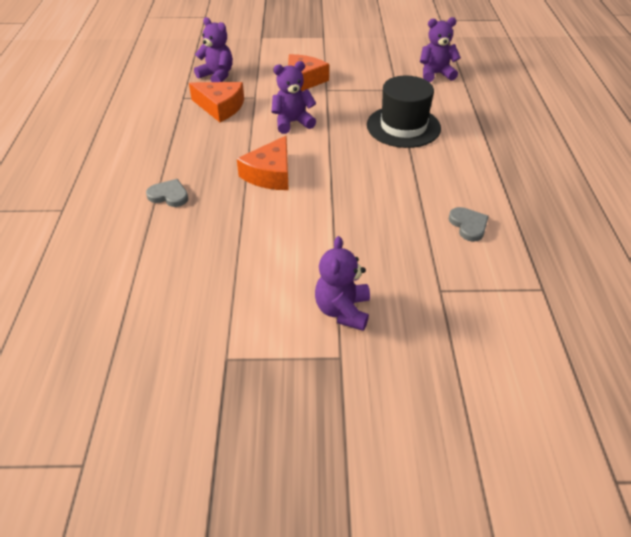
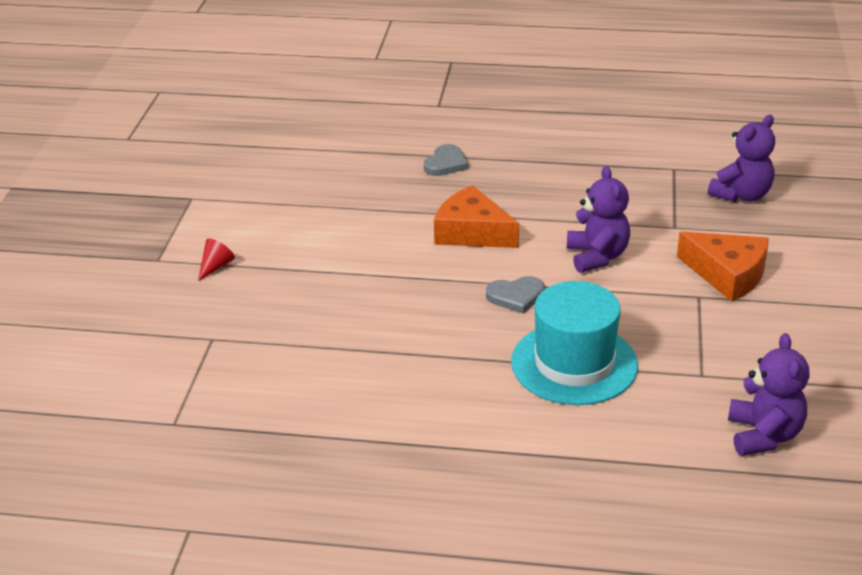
camera: 100 degrees right, 10 degrees down
(220, 107) = (645, 197): orange cheese -> none
(342, 310) = (216, 266): purple teddy bear -> red cone
(403, 126) = (574, 363): black hat -> turquoise hat
(468, 225) = (314, 384): grey heart -> grey heart (516, 296)

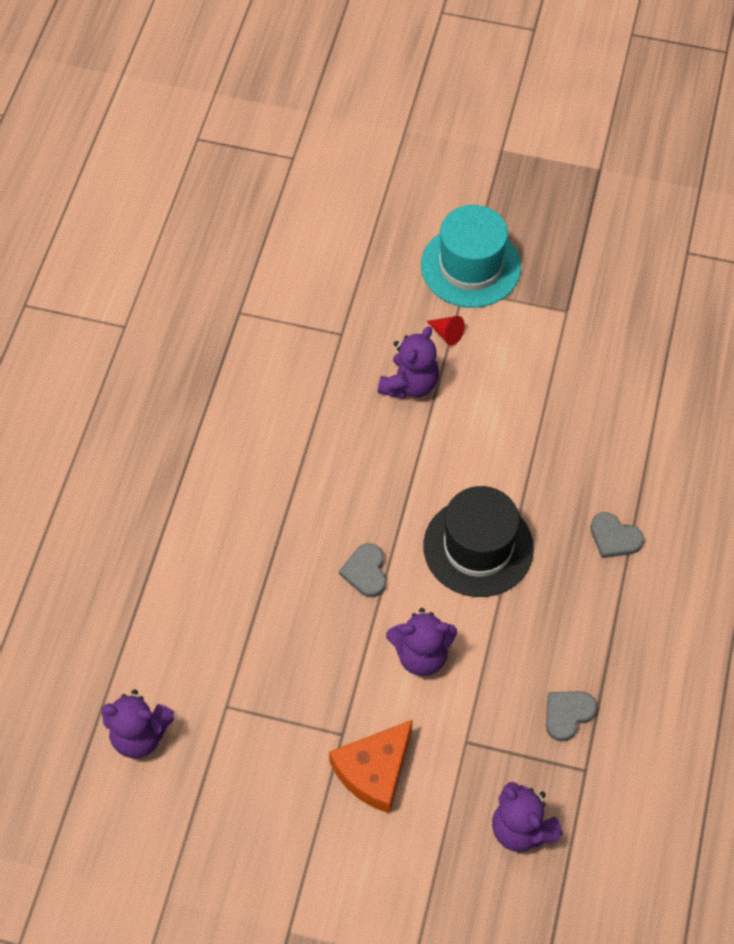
camera: 95 degrees right, 25 degrees up
(281, 286) = (410, 384): none -> purple teddy bear
(471, 232) = (478, 547): orange cheese -> black hat
(574, 363) = (260, 604): turquoise hat -> turquoise hat (470, 266)
(626, 178) = (567, 714): none -> grey heart

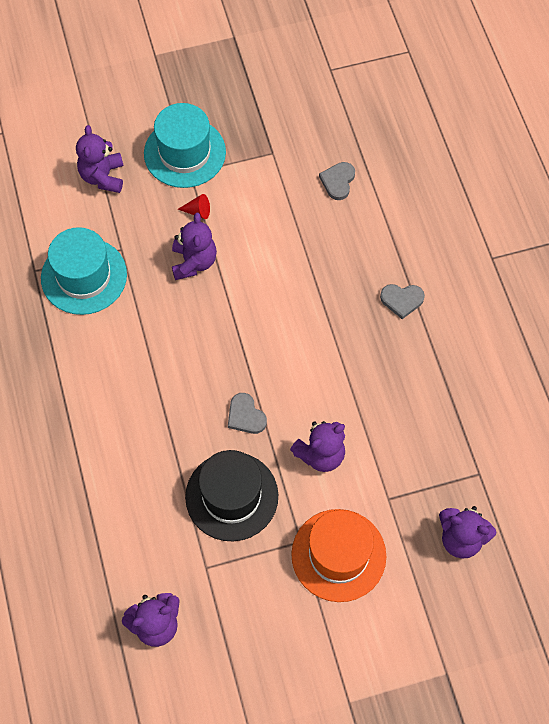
camera: 30 degrees left, 5 degrees up
(286, 342) = (84, 276): none -> turquoise hat
(368, 250) = (103, 176): none -> purple teddy bear
(374, 771) = (338, 555): orange cheese -> orange hat
(478, 547) = (313, 356): black hat -> black hat (231, 496)
(567, 714) = (444, 441): grey heart -> grey heart (338, 181)

